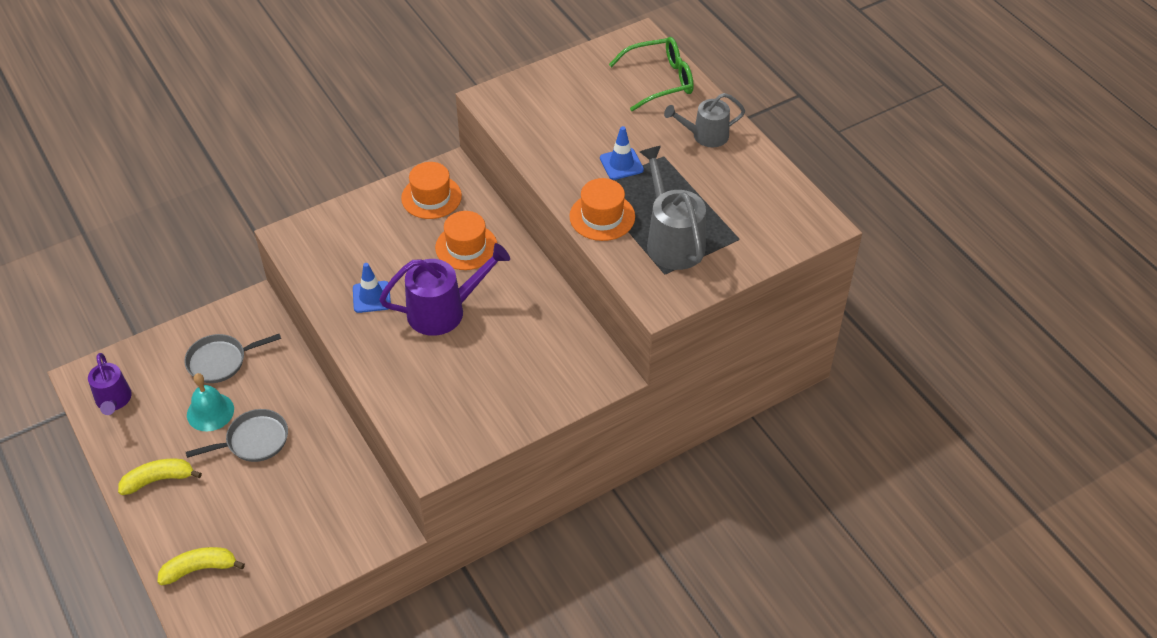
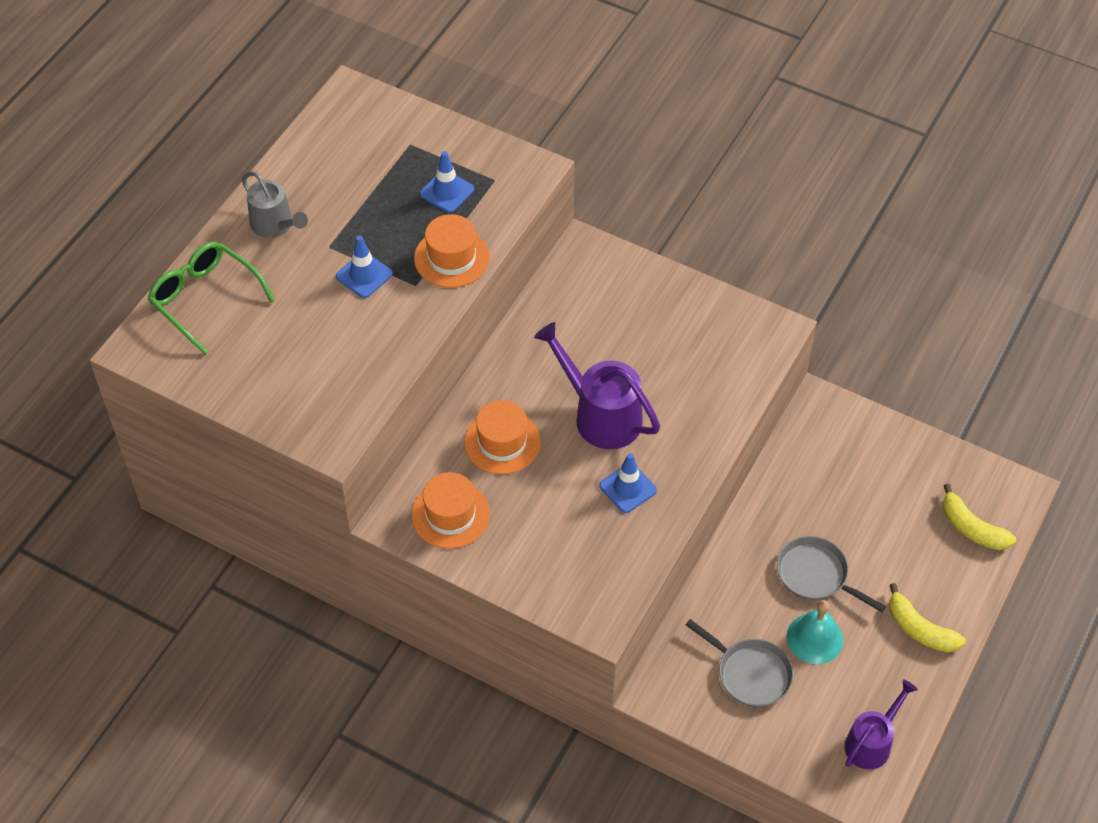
camera: 120 degrees left, 5 degrees up
(672, 240) = (447, 192): grey watering can -> blue traffic cone

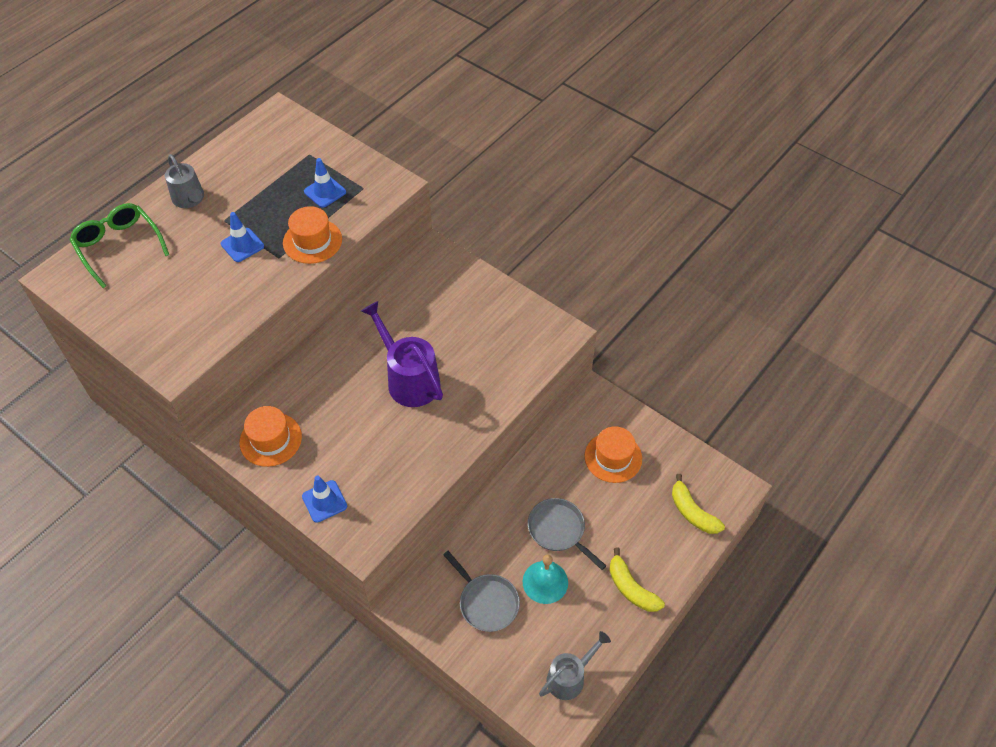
camera: 10 degrees right, 0 degrees up
(502, 442) = (327, 389): orange hat -> orange hat (613, 457)
(628, 488) = (413, 439): blue traffic cone -> blue traffic cone (324, 501)
(872, 742) = (570, 677): purple watering can -> grey watering can

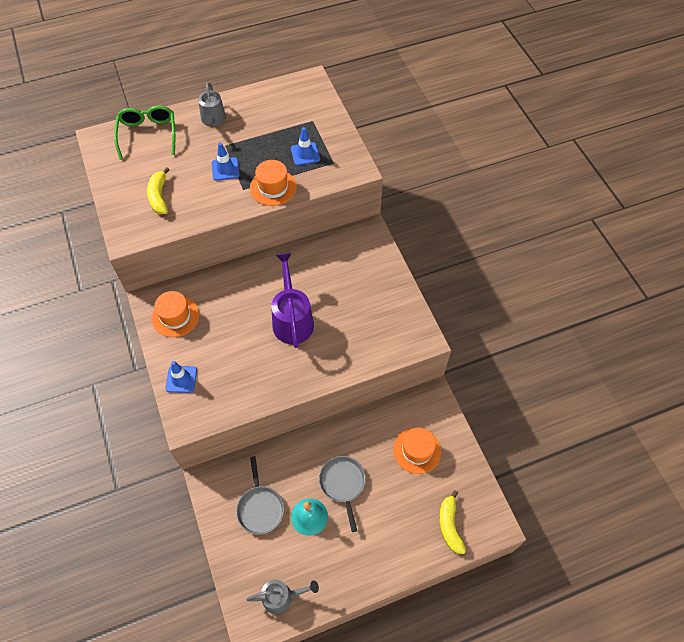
camera: 30 degrees right, 5 degrees up
(631, 588) = (367, 557): yellow banana -> yellow banana (159, 196)

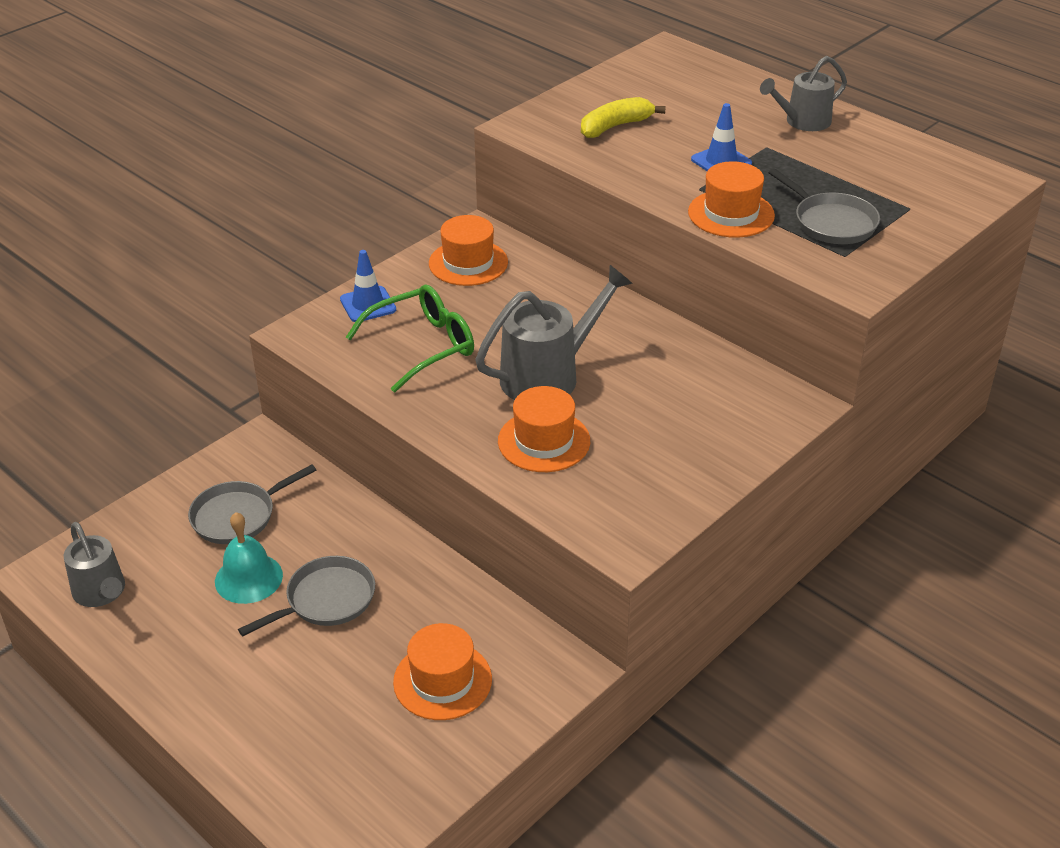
camera: 65 degrees right, 20 degrees down
(148, 134) = (715, 82): green glasses -> green glasses (422, 346)
(292, 319) = (549, 375): purple watering can -> grey watering can
(305, 154) = (831, 222): blue traffic cone -> grey pan
(339, 342) = (544, 441): none -> orange hat
(450, 525) = (316, 778): yellow banana -> none

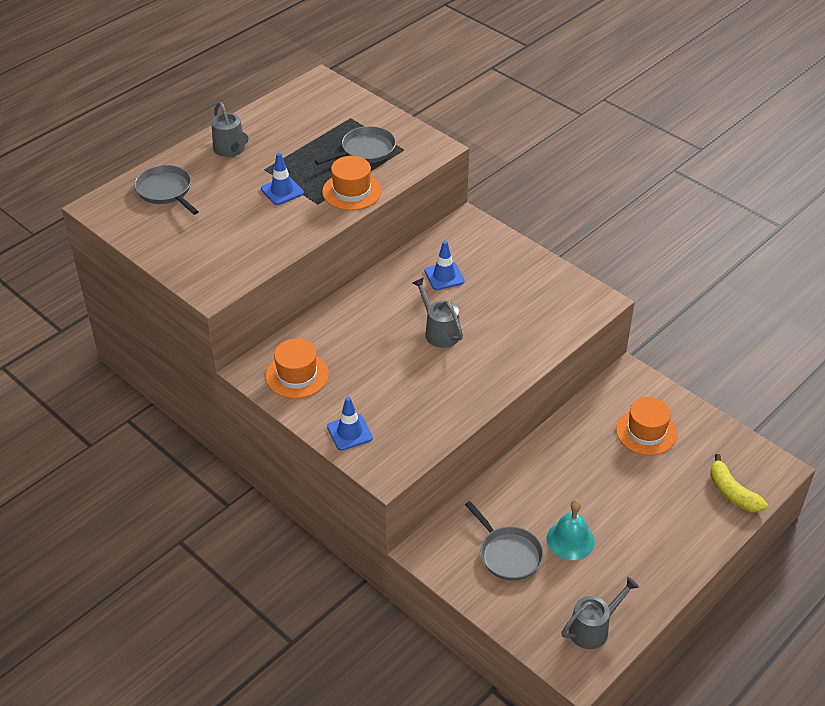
camera: 90 degrees left, 5 degrees up
(326, 600) = (586, 494): grey pan -> grey pan (166, 191)
(422, 346) = (404, 398): green glasses -> none
(544, 441) = (508, 334): orange hat -> none
(549, 375) = (439, 331): grey watering can -> grey watering can, size x0.65
(615, 126) = (222, 239): yellow banana -> yellow banana (732, 492)
(667, 380) = (444, 276): none -> blue traffic cone

